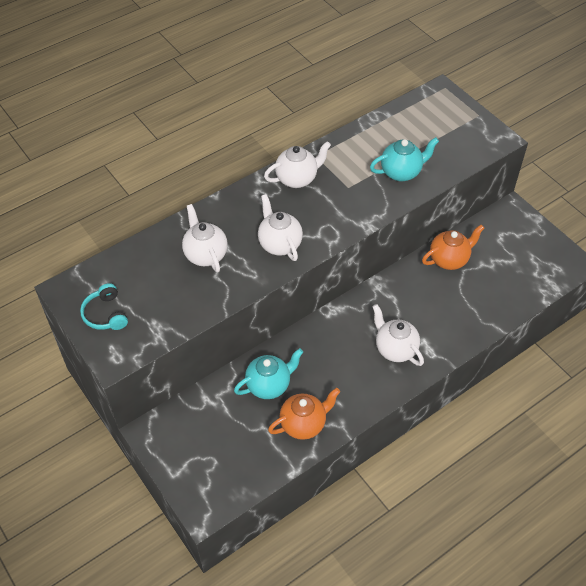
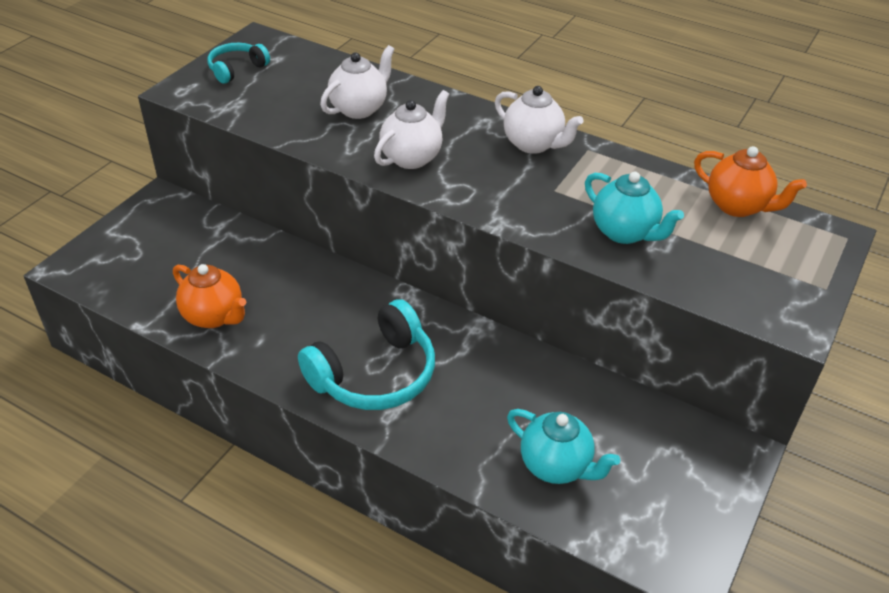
camera: 65 degrees right, 10 degrees down
(269, 385) = (260, 270): turquoise teapot -> turquoise teapot (556, 466)
(395, 349) = (375, 375): white teapot -> turquoise headphones
(449, 259) = (576, 395): orange teapot -> orange teapot (738, 206)

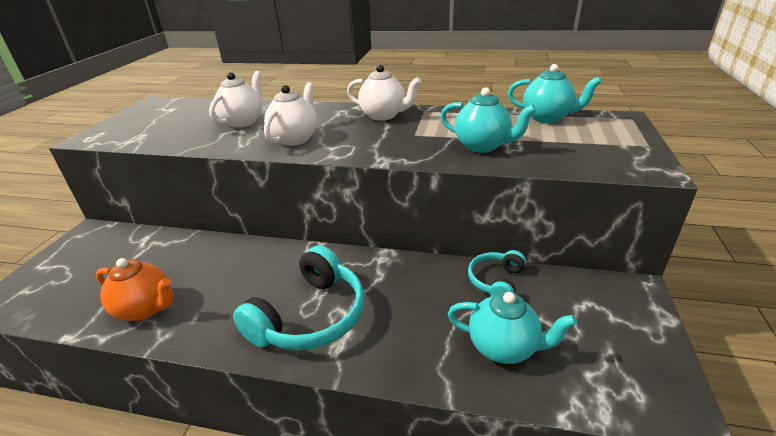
camera: 15 degrees left, 10 degrees down
(236, 69) = (137, 119): turquoise headphones -> turquoise headphones (496, 281)
(738, 206) = (547, 118): orange teapot -> turquoise teapot

